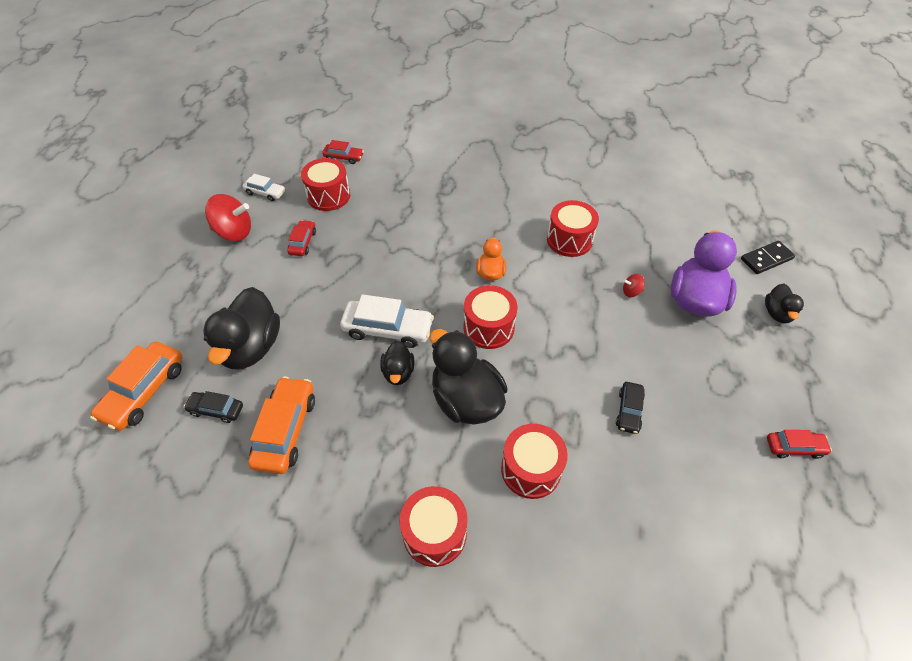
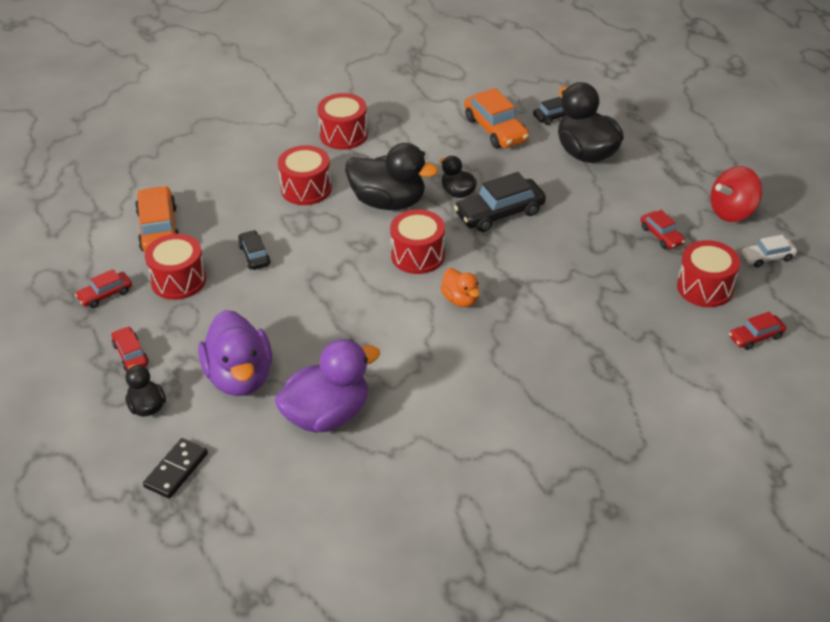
camera: 145 degrees right, 10 degrees down
(144, 391) = (617, 101): orange car -> orange car (159, 229)
(388, 329) = (499, 213): white car -> black car
(569, 240) = (412, 375): red drum -> red drum (178, 280)
(631, 292) = (309, 352): red spinning top -> none
(644, 243) = (327, 415): none -> purple duck
(781, 366) = (131, 354): none -> red car

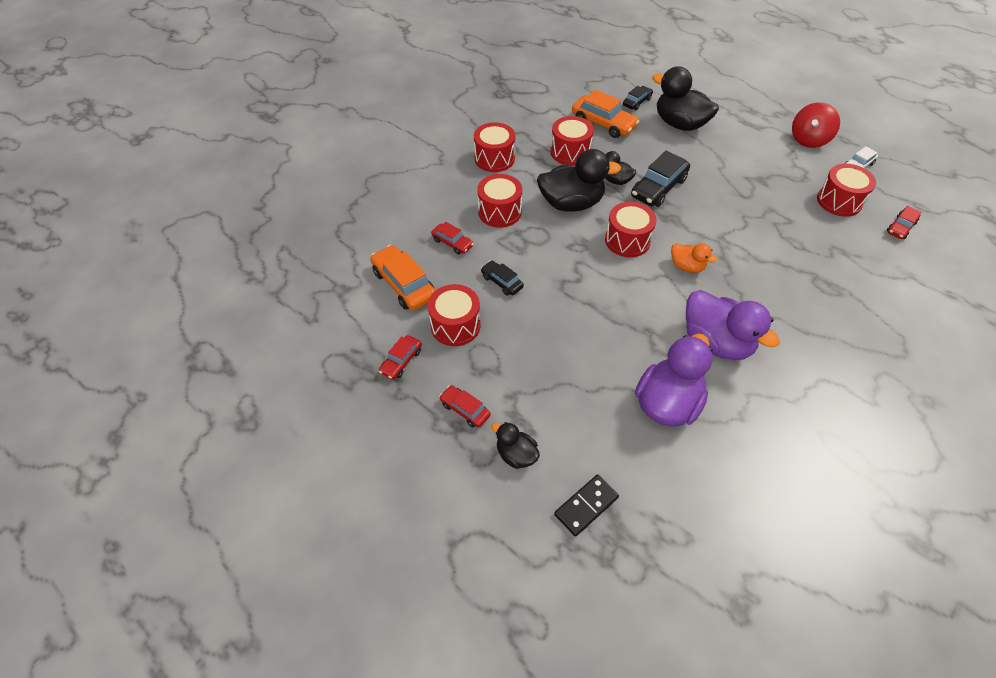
camera: 25 degrees left, 10 degrees up
(176, 470) = (586, 506): black domino -> black domino turned 45 degrees clockwise
(240, 377) = (573, 396): purple duck -> purple duck (716, 342)
(432, 150) = (570, 152): none -> red drum
(661, 235) = (779, 171): red car -> red car (452, 243)

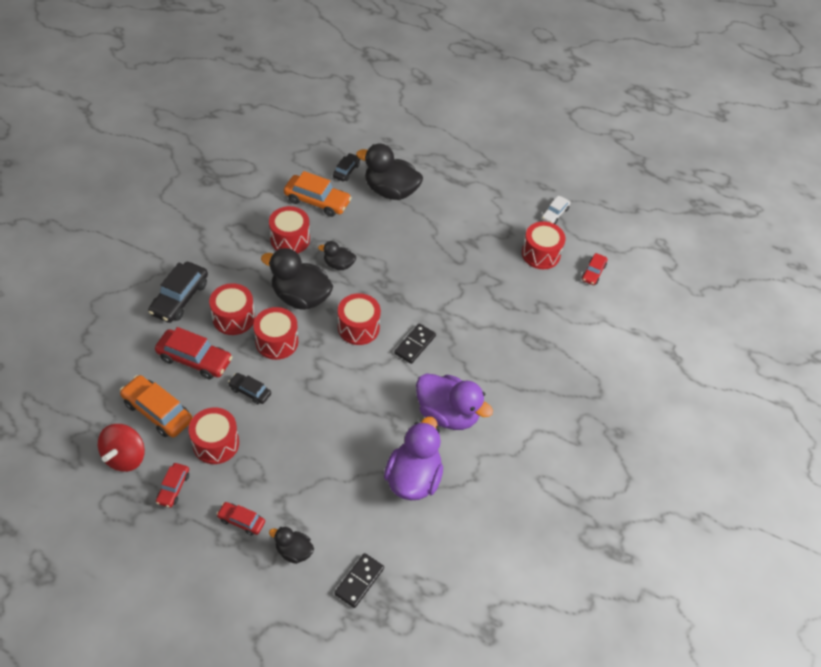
camera: 20 degrees left, 0 degrees up
(452, 243) = (194, 359): red car -> red car, size x1.77
(494, 158) = (216, 259): red drum -> red drum (277, 341)
(571, 203) = (300, 297): black duck -> black duck turned 135 degrees counterclockwise
(658, 188) = (379, 266): black car -> black car (180, 298)
(687, 266) = (415, 345): orange duck -> black domino
(808, 140) = (510, 191): red spinning top -> red spinning top (125, 457)

